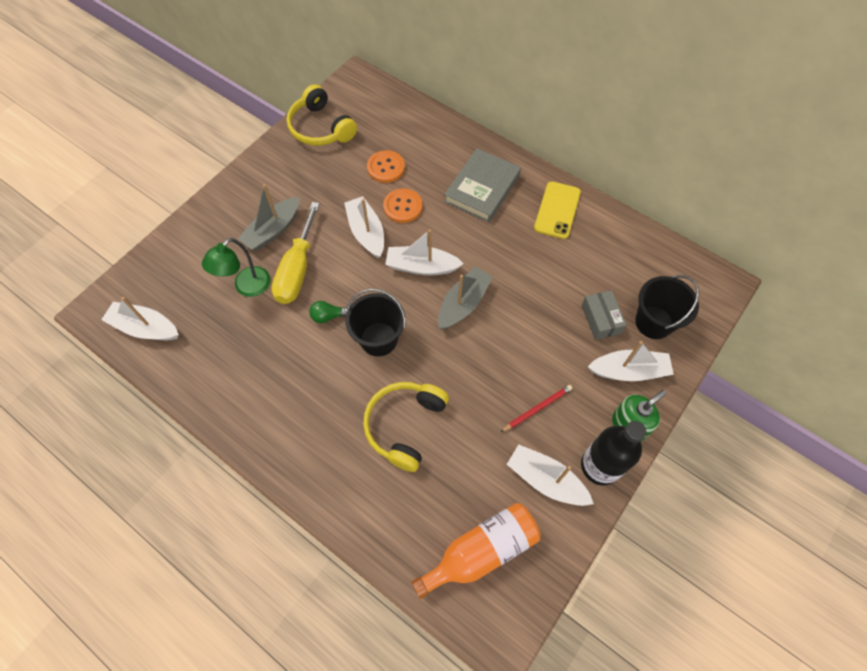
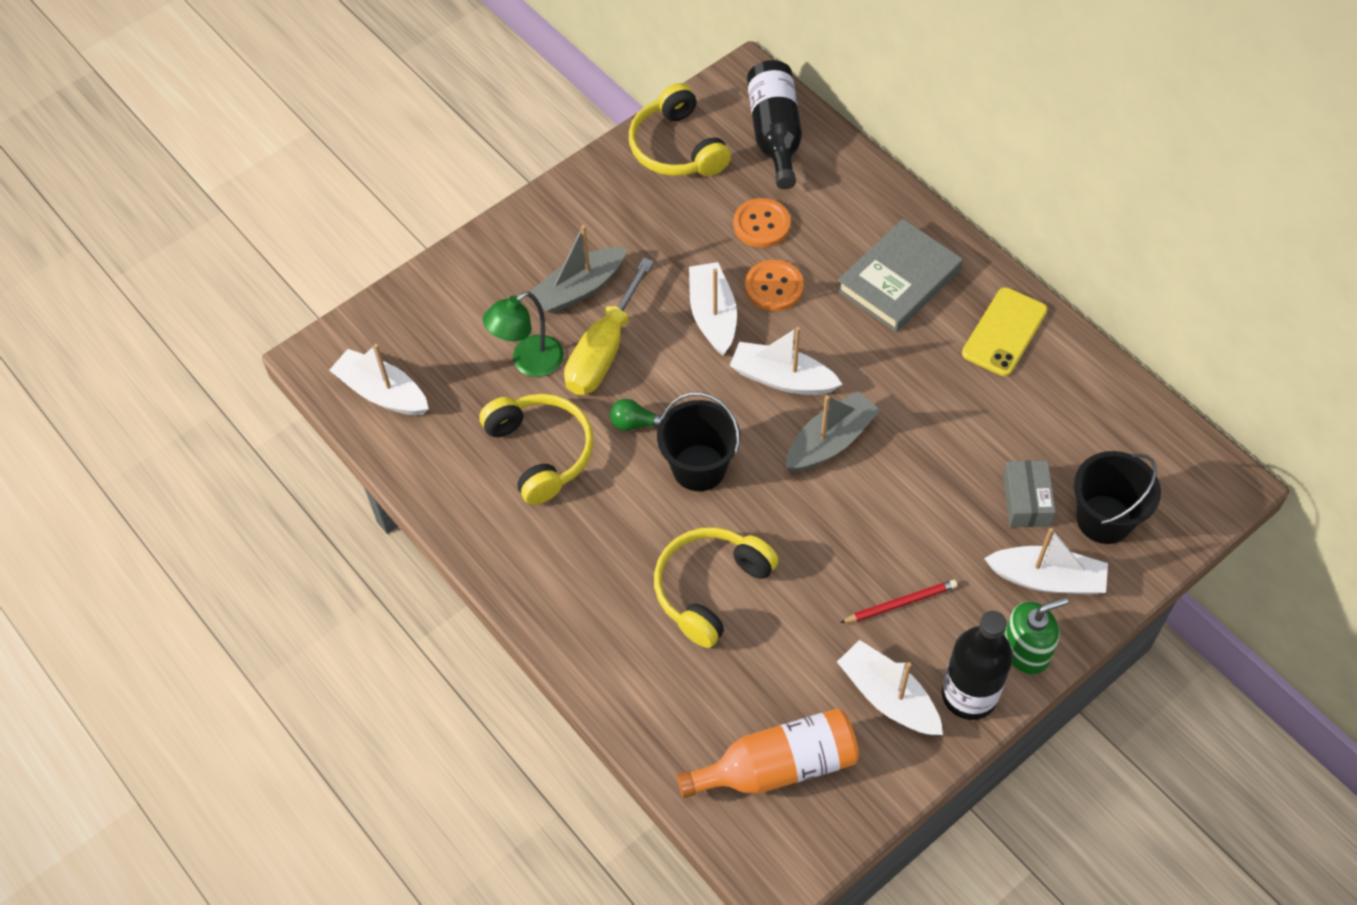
camera: 15 degrees right, 5 degrees down
(266, 349) = (541, 452): none -> yellow headphones
(382, 109) = (775, 134): none -> black bottle

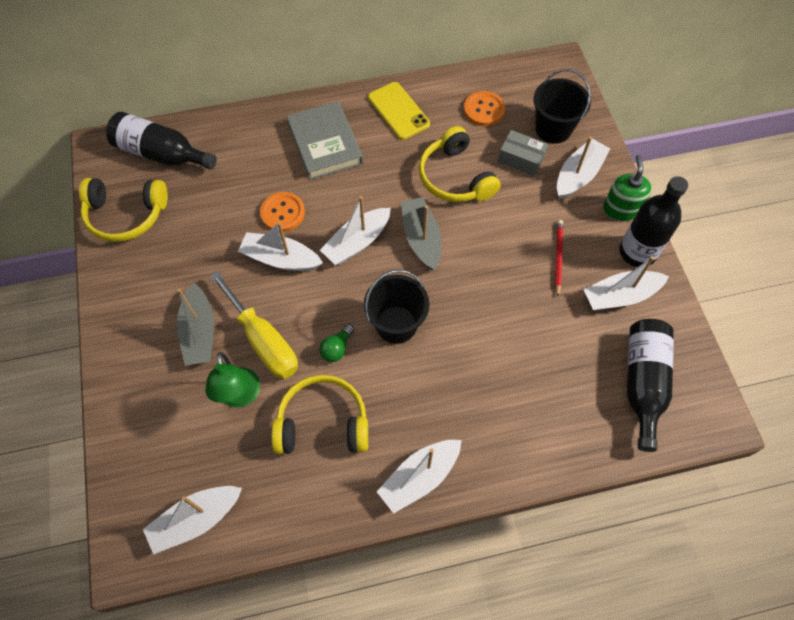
camera: 65 degrees left, 5 degrees up
(529, 573) = (419, 477): none -> white boat
(710, 589) = (493, 362): yellow headphones -> yellow headphones (455, 177)
(761, 224) = (228, 196): orange button -> orange button (484, 110)
(777, 766) = (643, 383): orange bottle -> black bottle

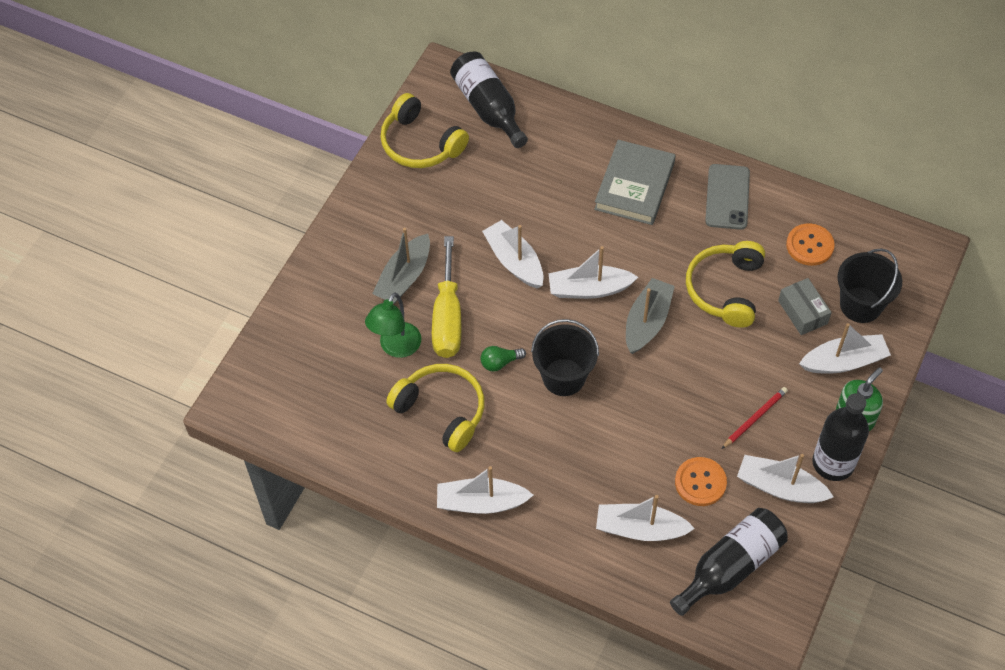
camera: 40 degrees right, 5 degrees down
(196, 520) = (296, 413): white boat -> white boat (640, 529)
(282, 213) = (548, 223): orange button -> orange button (700, 482)
(398, 111) = (727, 197): yellow phone -> grey phone

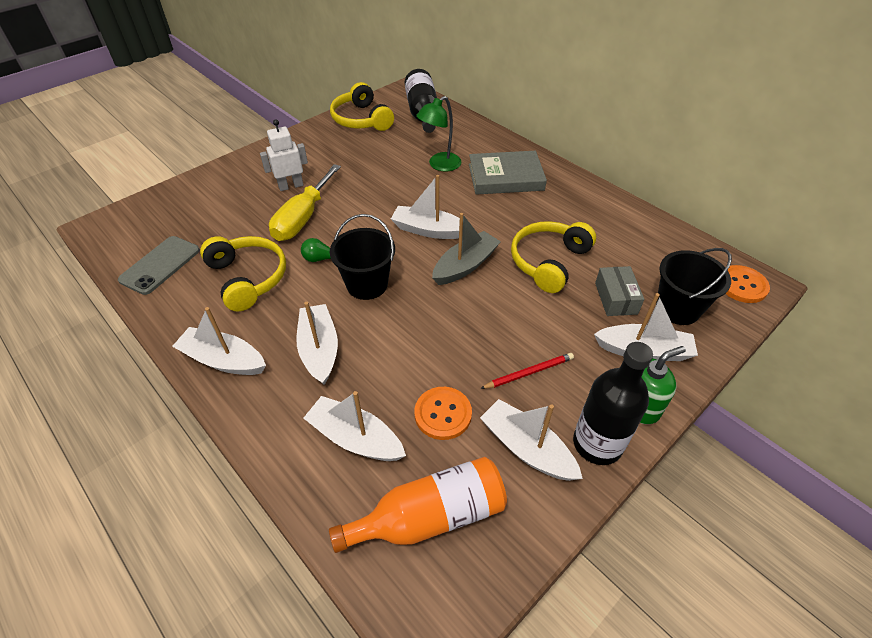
camera: 20 degrees right, 10 degrees down
(396, 347) = (248, 226): green lamp -> green lamp (439, 165)
(404, 277) = (291, 186): grey boat -> white robot
(514, 261) = (381, 198): white boat -> white boat (319, 349)
(634, 186) = (505, 177): grey book -> grey book turned 45 degrees clockwise
(727, 197) = (580, 202): grey phone -> grey phone (160, 265)
(730, 567) = (430, 516): black bottle -> orange bottle
(809, 246) = (642, 251): orange button -> orange button (742, 285)

